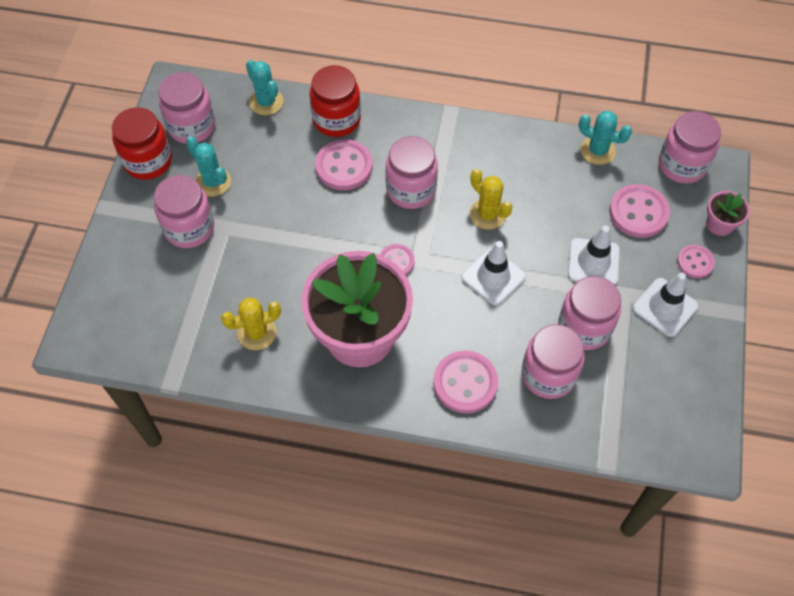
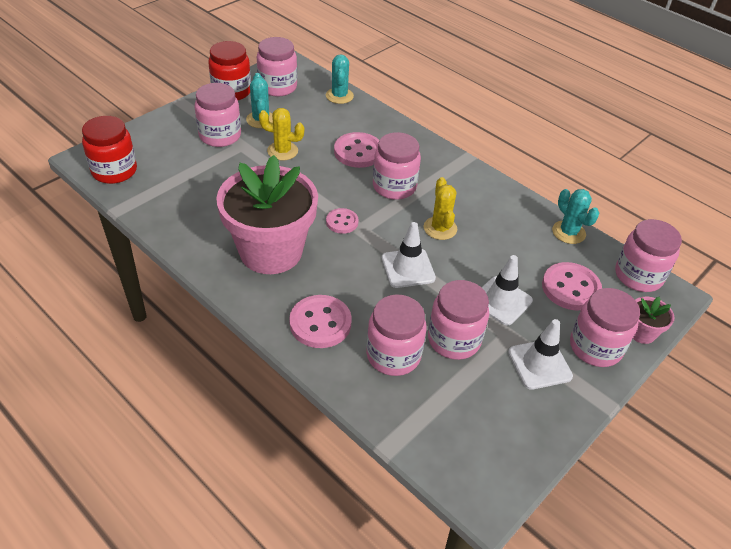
camera: 30 degrees right, 15 degrees down
(257, 333) = (202, 212): yellow cactus -> yellow cactus (282, 151)
(336, 119) = (378, 125): red jar -> red jar (114, 171)
(695, 262) = (595, 347): pink button -> pink jar

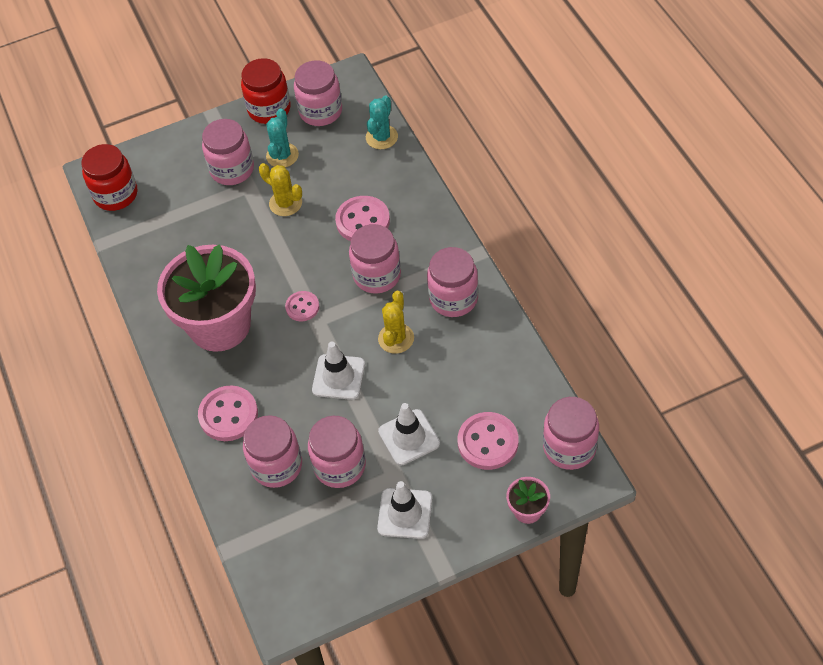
camera: 30 degrees right, 10 degrees up
(568, 232) = (529, 377): turquoise cactus -> none
(595, 347) = (470, 512): pink jar -> pink jar (453, 298)

